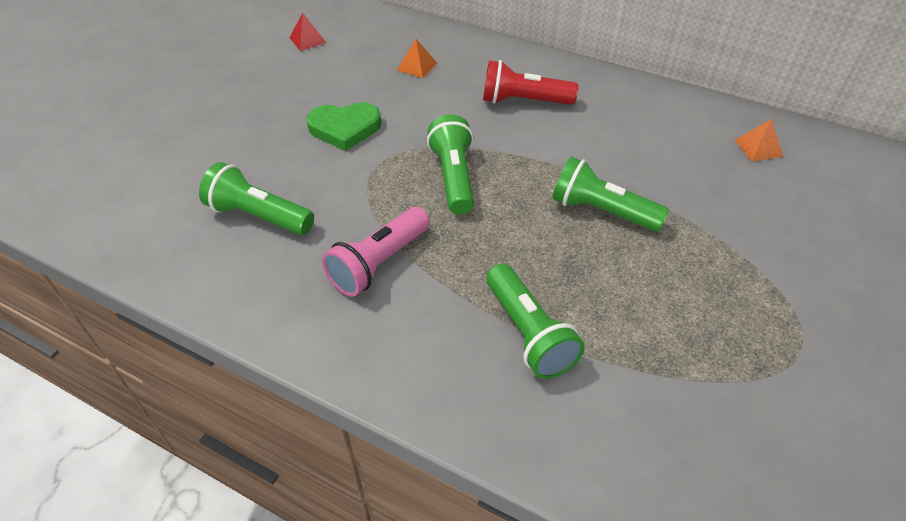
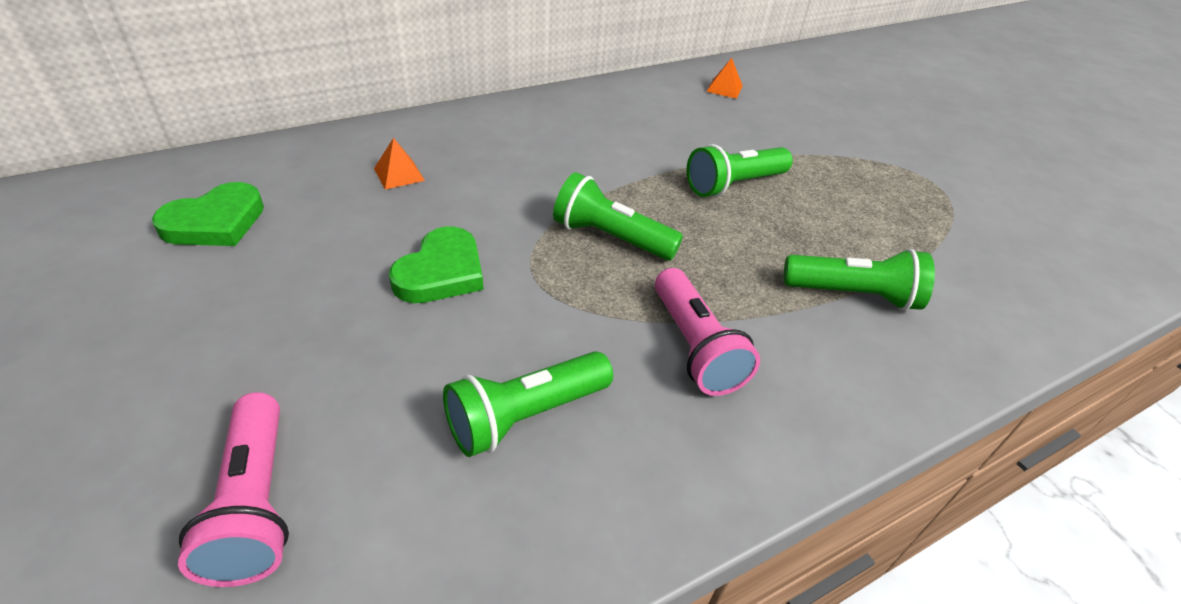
camera: 60 degrees left, 5 degrees down
(145, 160) = (255, 503): none -> pink flashlight
(307, 40) = (215, 222): red pyramid -> green heart
(523, 101) = (544, 146): red flashlight -> none

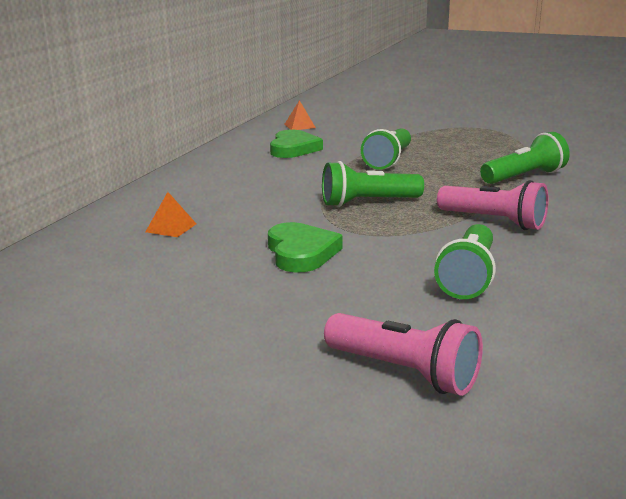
camera: 35 degrees left, 20 degrees down
(215, 222) = (81, 298): green heart -> green heart (293, 149)

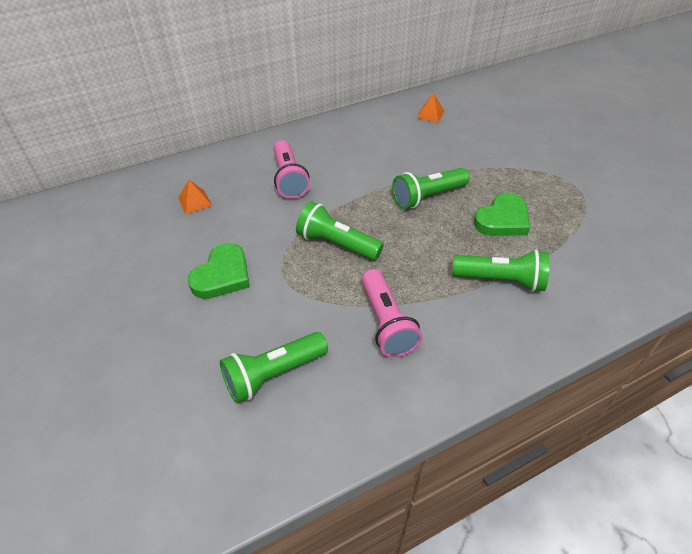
camera: 40 degrees right, 25 degrees up
(293, 149) = (383, 144): green heart -> green heart (502, 219)
(403, 372) = (111, 433): pink flashlight -> pink flashlight (289, 179)

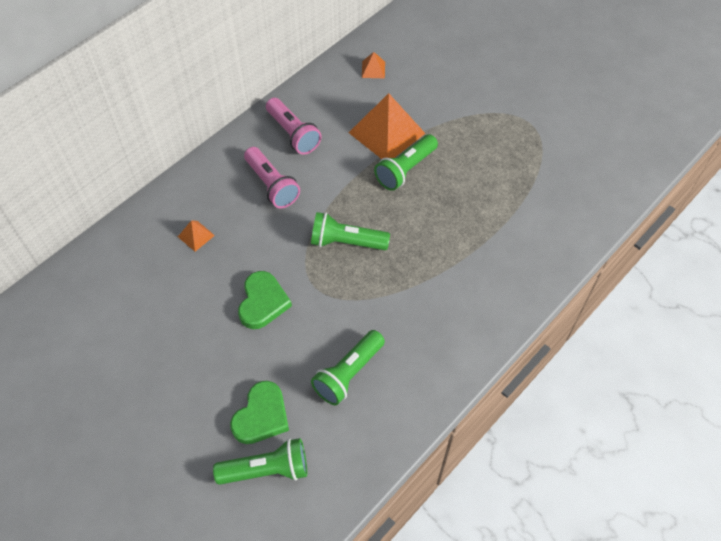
camera: 20 degrees left, 10 degrees up
(386, 323) = (417, 303): pink flashlight -> pink flashlight (293, 134)
(421, 163) = (386, 133): none -> orange pyramid
(500, 280) = (492, 237): green flashlight -> green flashlight (266, 470)
(502, 219) = (476, 176): green heart -> green heart (261, 416)

